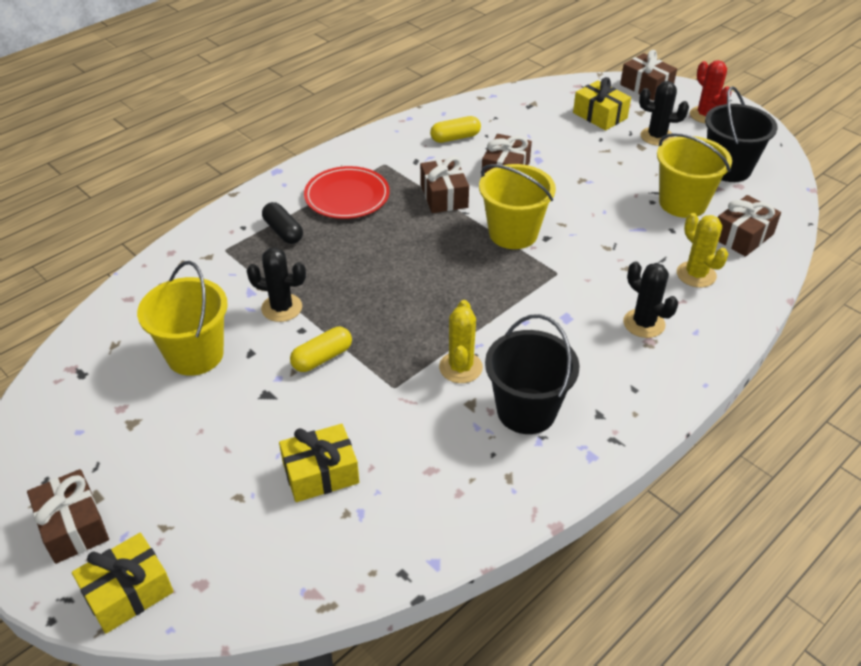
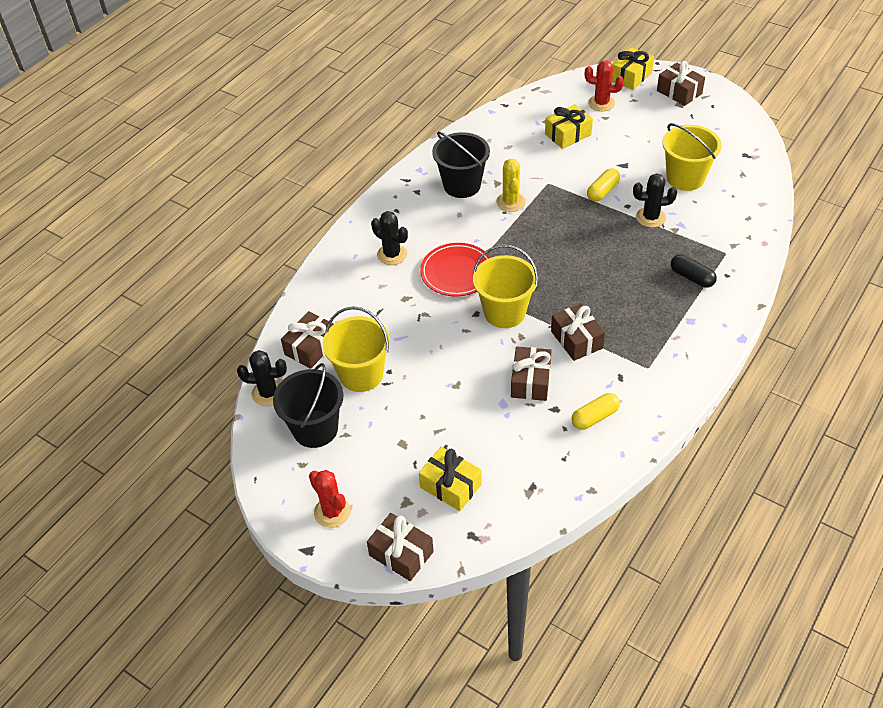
camera: 170 degrees right, 5 degrees up
(225, 532) = (601, 103): none -> red cactus
(347, 196) = (661, 322): red plate -> red plate (457, 272)
(656, 136) = (386, 463): black cactus -> black cactus (268, 393)
(696, 274) = (352, 302): yellow cactus -> none

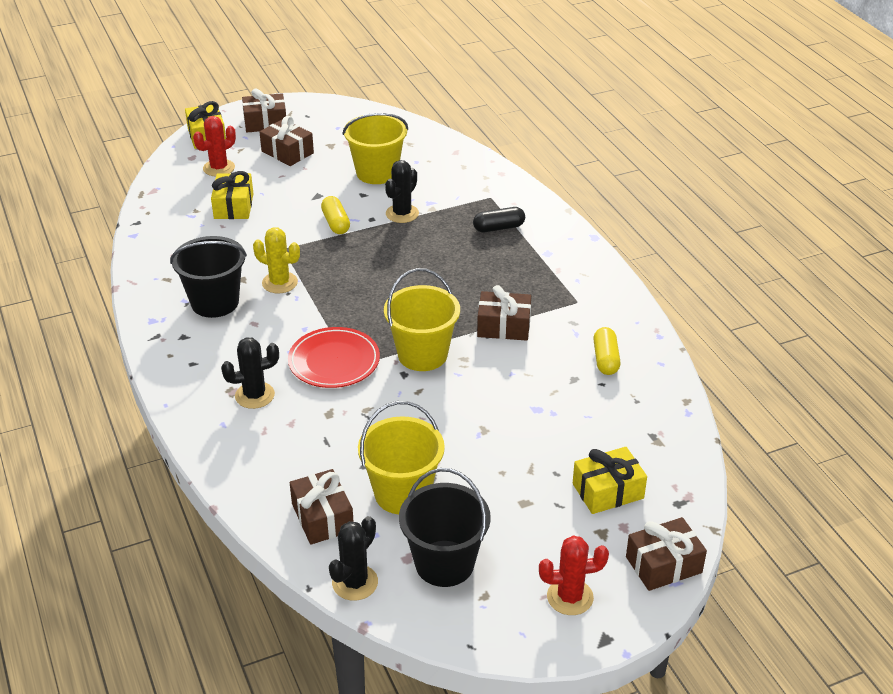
camera: 60 degrees left, 10 degrees down
(530, 381) = (526, 378): brown gift -> brown gift (287, 152)

